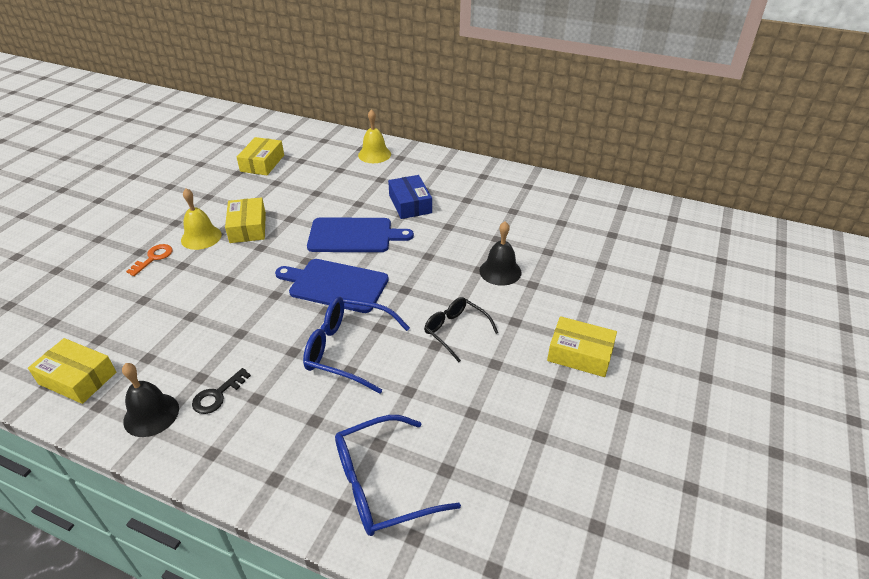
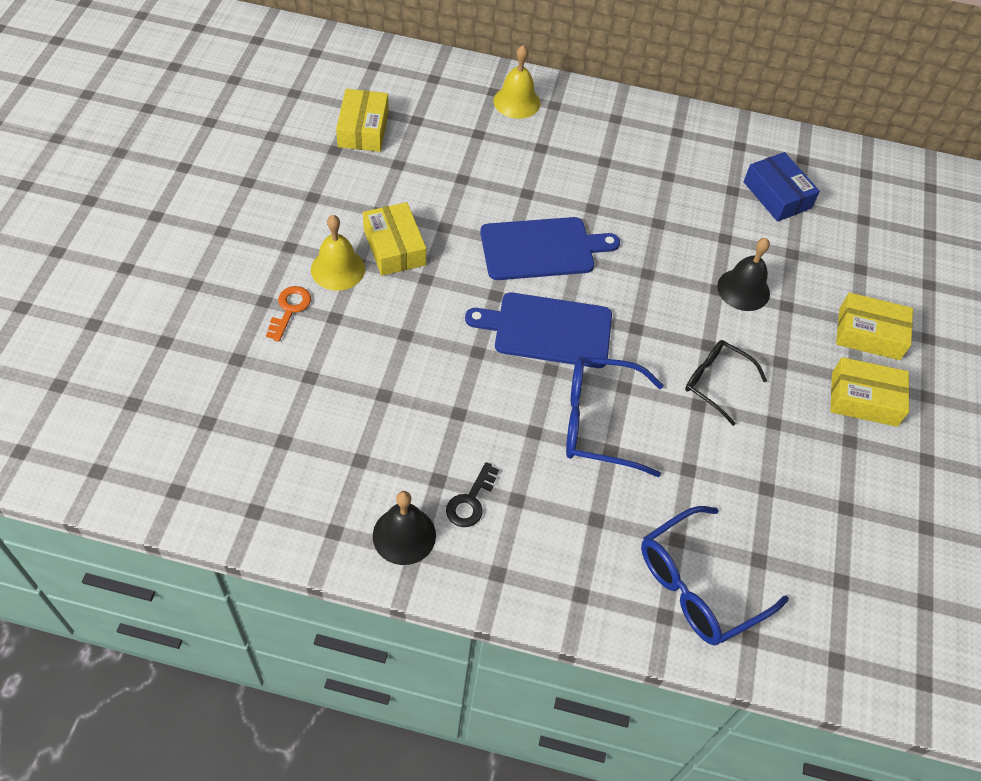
camera: 15 degrees left, 15 degrees up
(77, 378) = (287, 499): yellow box -> yellow box (869, 334)
(410, 204) = (596, 189): blue box -> blue box (777, 195)

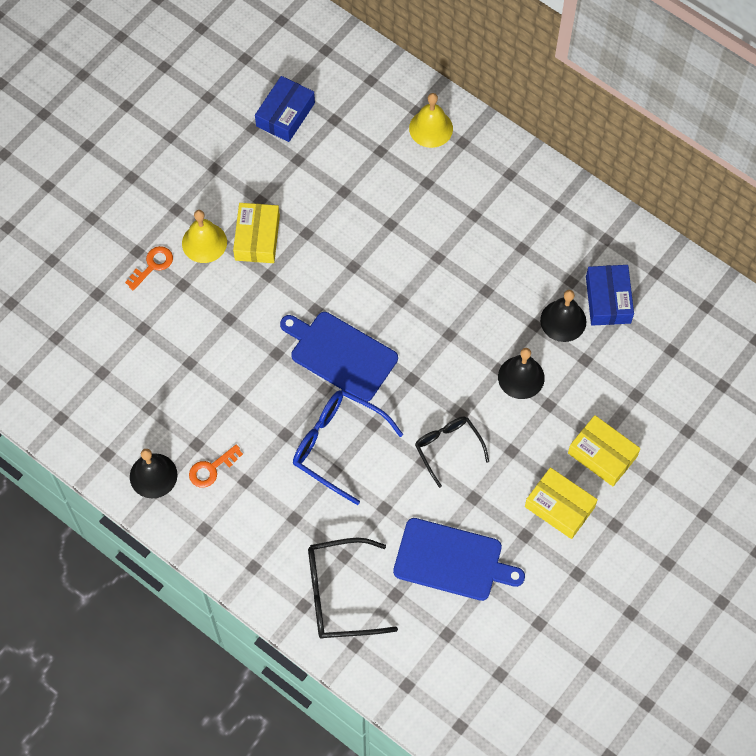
camera: 30 degrees right, 10 degrees up
(363, 129) = (285, 114): yellow box -> blue box
(470, 501) = (211, 469): black key -> orange key
(541, 249) = (374, 281): blue cutting board -> blue cutting board (452, 560)
(698, 585) = (340, 594): blue glasses -> black glasses
(748, 226) = (563, 320): none -> black bell

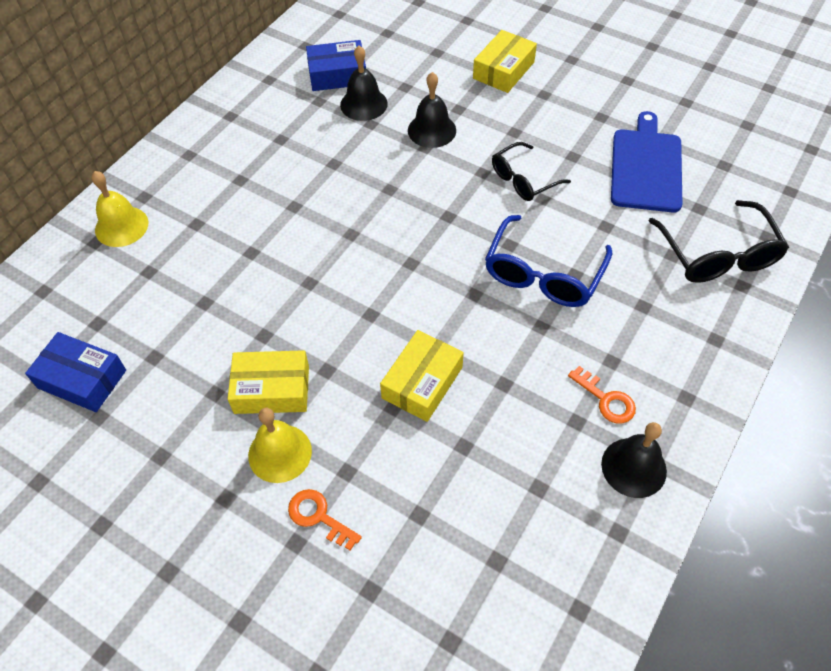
camera: 95 degrees left, 10 degrees down
(340, 354) = (428, 283): blue cutting board -> none
(559, 507) = (565, 95): yellow box -> yellow box (422, 383)

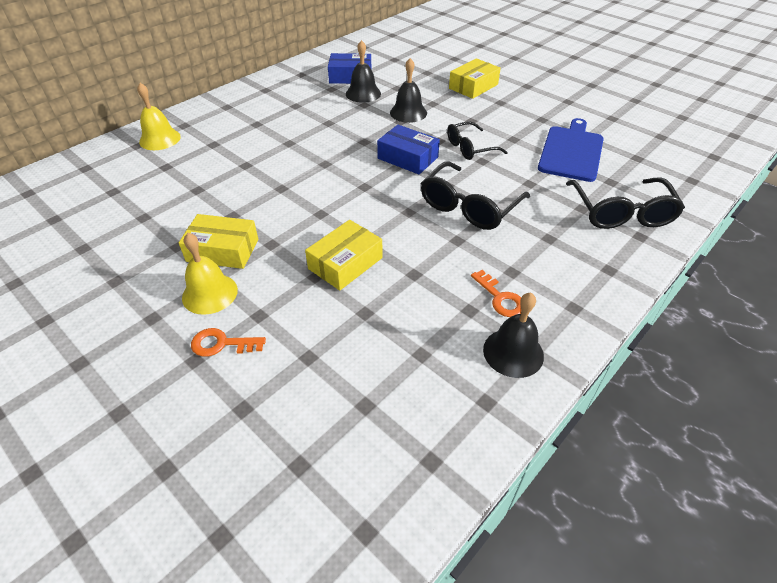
camera: 10 degrees right, 10 degrees down
(82, 379) = (83, 223): blue box -> blue box (408, 158)
(318, 516) = (221, 344): orange key -> orange key turned 45 degrees counterclockwise
(543, 274) = (469, 206): blue glasses -> black glasses

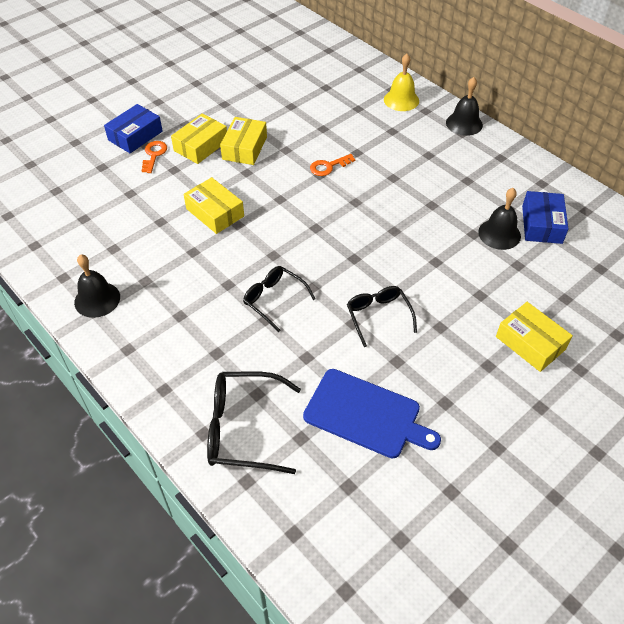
camera: 95 degrees right, 5 degrees up
(210, 293) = (201, 146): yellow bell -> yellow box
(408, 112) = (456, 270): black bell -> black bell (464, 123)
(408, 158) = (361, 262): blue box -> blue box (135, 136)
(469, 206) = (274, 300): black glasses -> black glasses, size x0.65
(500, 298) = (152, 302): orange key -> orange key (328, 166)

